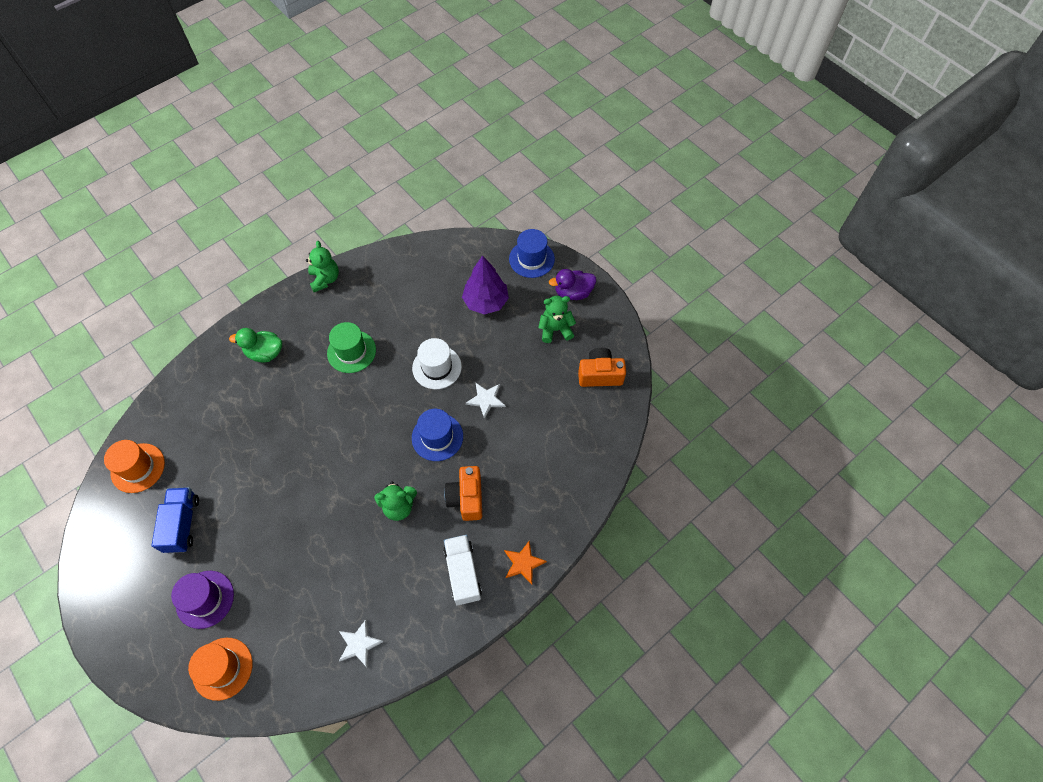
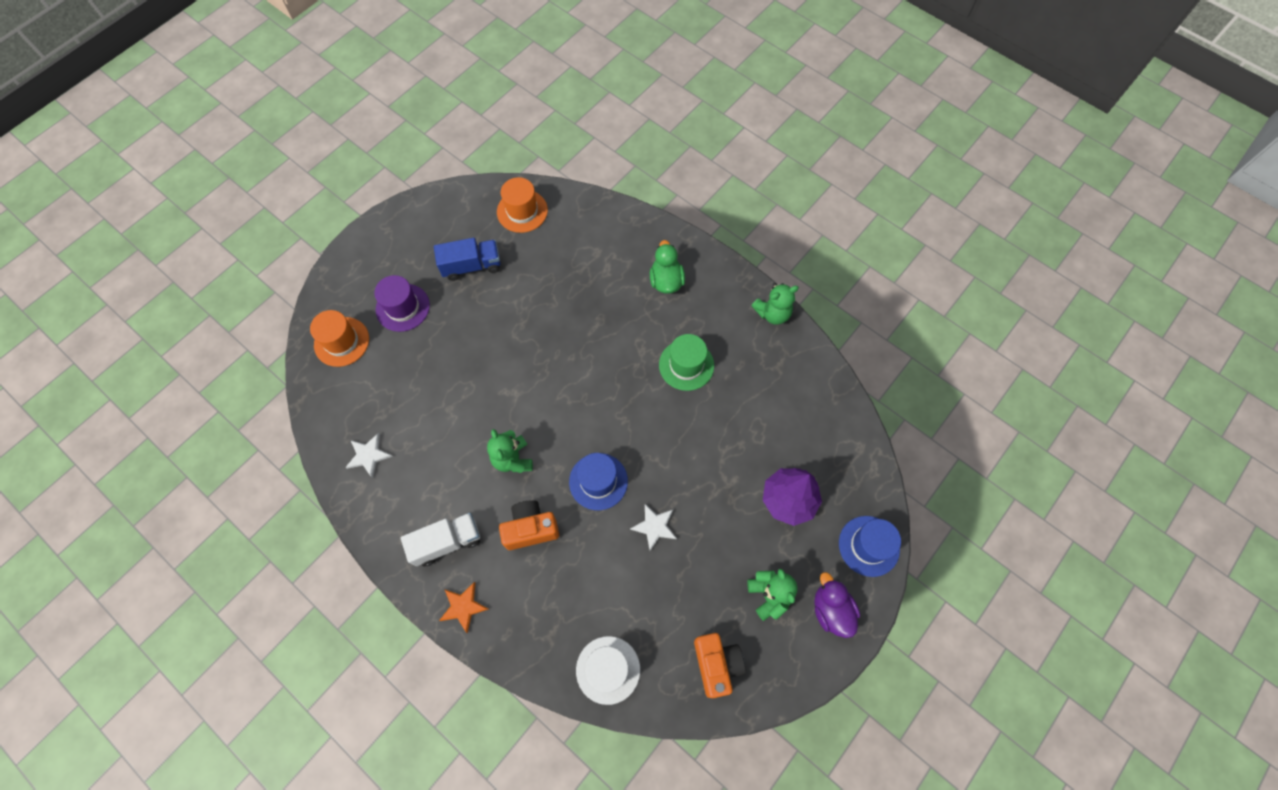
camera: 80 degrees right, 5 degrees up
(437, 367) = (685, 461): white hat -> white hat (608, 670)

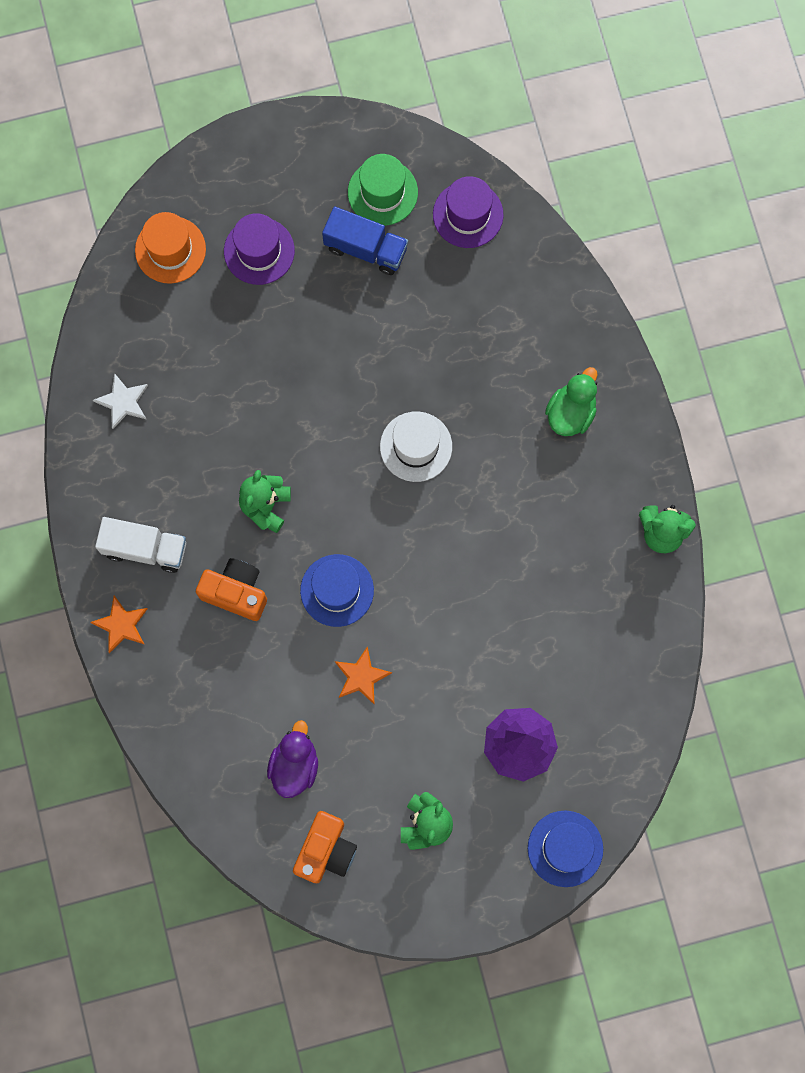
camera: 35 degrees right, 10 degrees up
(522, 211) = (468, 214): orange hat -> purple hat
(608, 670) = (219, 781): white hat -> white hat (416, 446)
(654, 526) = (361, 676): white star -> orange star
(686, 365) = (520, 527): green hat -> green hat (382, 192)
(831, 610) = (477, 881): purple duck -> purple duck (294, 765)

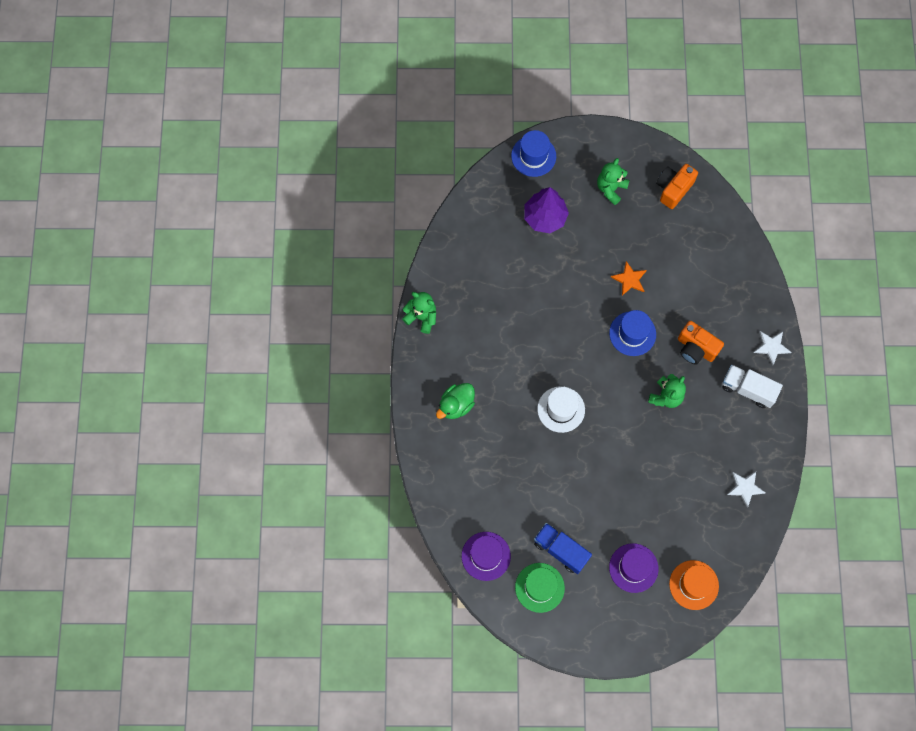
camera: 165 degrees left, 5 degrees down
(121, 625) = (771, 347): orange star -> white star
(294, 765) = (681, 240): purple duck -> none

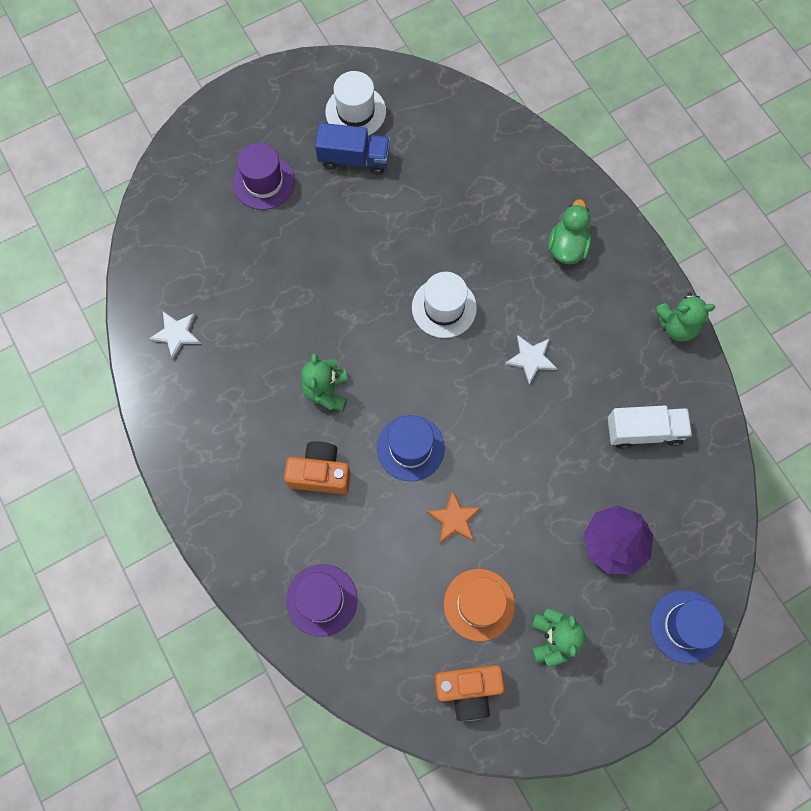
camera: 150 degrees right, 0 degrees up
(486, 556) = (432, 112): purple hat -> purple hat (322, 600)
(539, 587) = (355, 111): green hat -> white hat
(673, 189) = (468, 689): orange camera -> orange camera turned 75 degrees clockwise
(693, 585) = (187, 199): orange hat -> orange hat (479, 604)
(748, 389) = (228, 456): white truck -> white truck (644, 431)
(771, 347) = (223, 530): white star -> white star (531, 359)

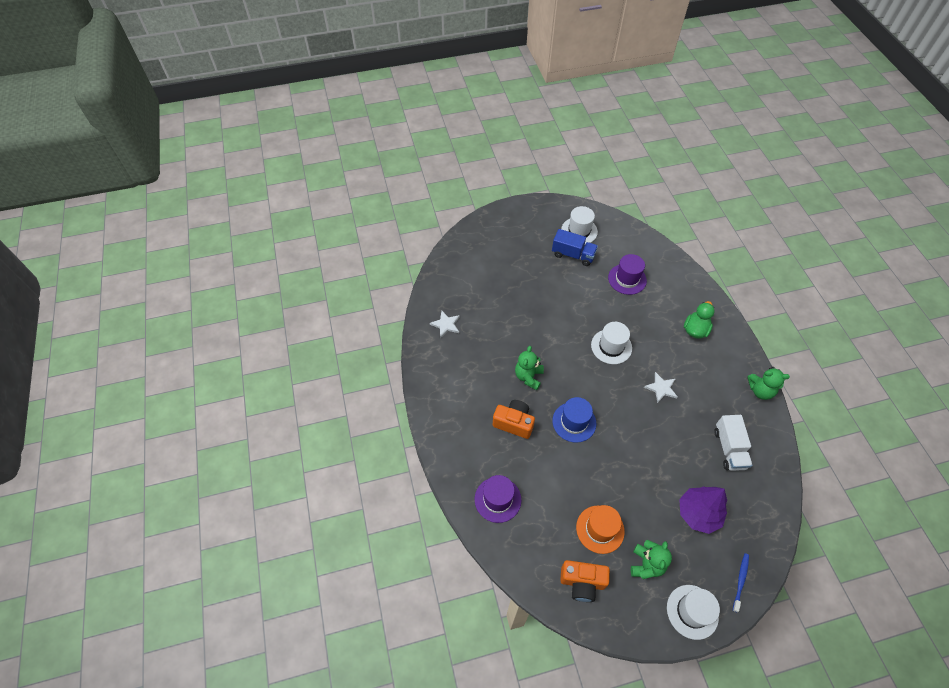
camera: 15 degrees right, 15 degrees down
(264, 182) = (517, 256): purple hat -> purple hat (627, 279)
(454, 519) = (594, 471): orange star -> none
(626, 688) = (692, 611): none -> white hat
(644, 431) = (729, 449): white truck -> white truck turned 75 degrees clockwise
(685, 626) = (740, 581): blue hat -> blue toothbrush

